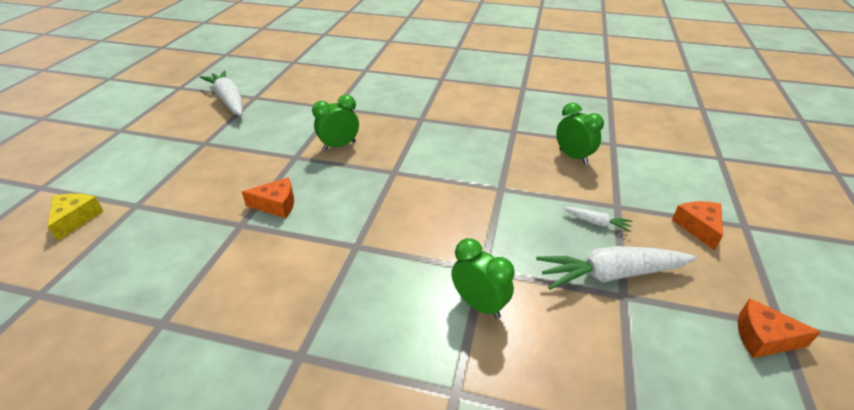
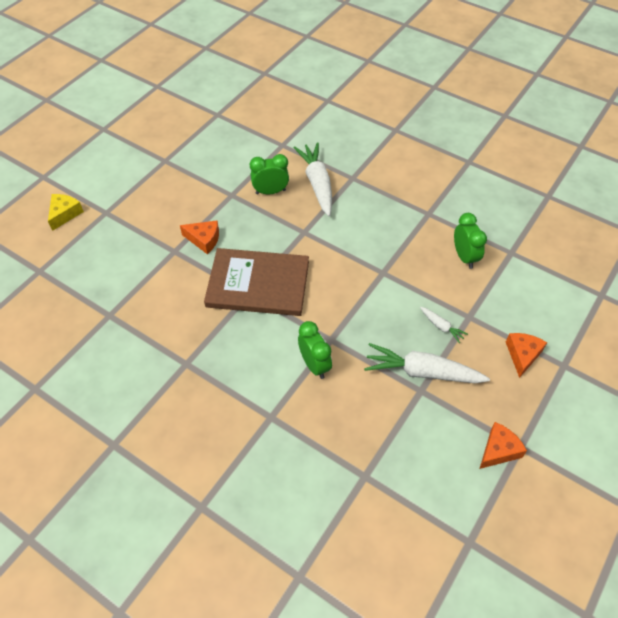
camera: 20 degrees right, 15 degrees up
(228, 100) = (194, 113): white carrot -> white carrot (317, 183)
(363, 233) = (258, 284): none -> brown book
(763, 337) = (499, 450): orange cheese -> orange cheese turned 105 degrees clockwise

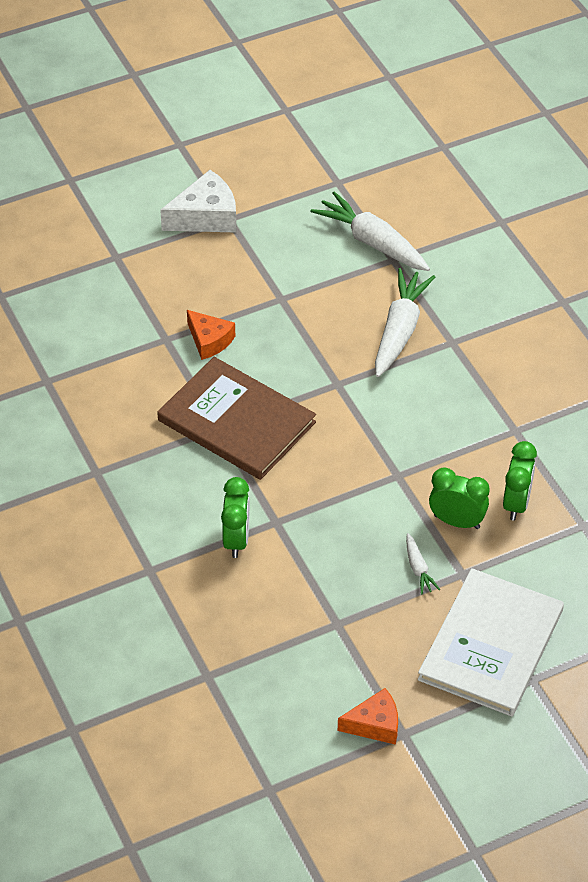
camera: 30 degrees right, 5 degrees down
(65, 214) = (68, 238): yellow cheese -> none
(149, 164) = (206, 216): none -> white cheese
(270, 192) = (332, 315): green clock -> green clock (457, 521)
(422, 372) = (354, 605): white carrot -> white carrot (372, 242)
(522, 355) = (490, 645): orange cheese -> white book

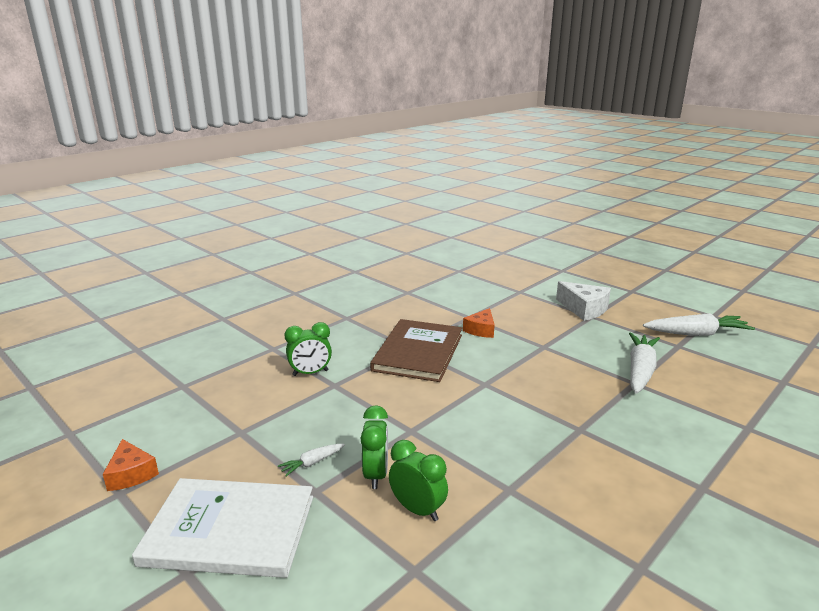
camera: 70 degrees right, 25 degrees down
(400, 330) = (566, 400): white carrot -> white carrot (697, 334)
(516, 503) = (417, 510): green clock -> green clock turned 135 degrees counterclockwise

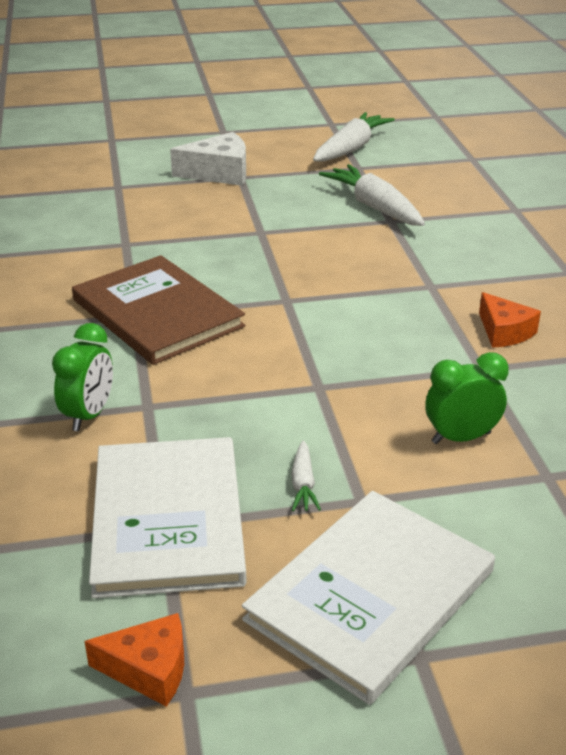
camera: 55 degrees left, 10 degrees up
(247, 431) = (167, 519): none -> white book
(376, 475) = (375, 443): green clock -> none
(481, 330) = (168, 250): orange cheese -> orange cheese (504, 332)

